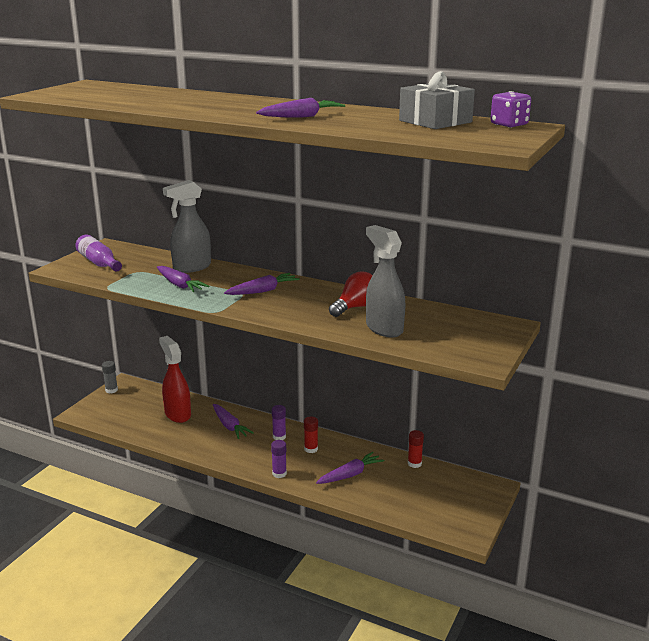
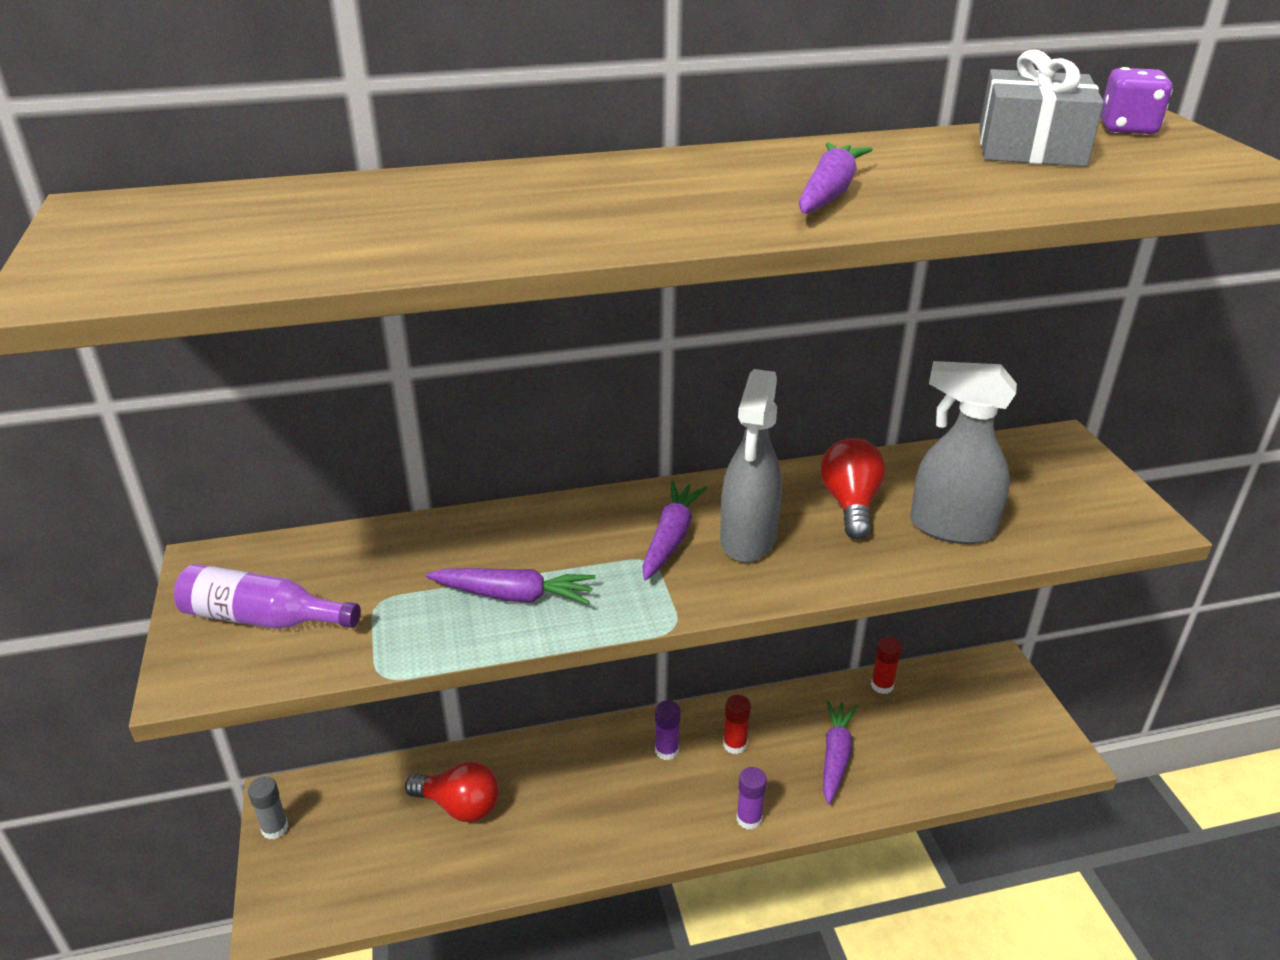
camera: 40 degrees left, 10 degrees up
(177, 414) = (460, 806): red spray bottle -> red light bulb
(191, 267) = (468, 542): grey spray bottle -> grey spray bottle (748, 540)
(229, 426) = (572, 777): purple carrot -> none

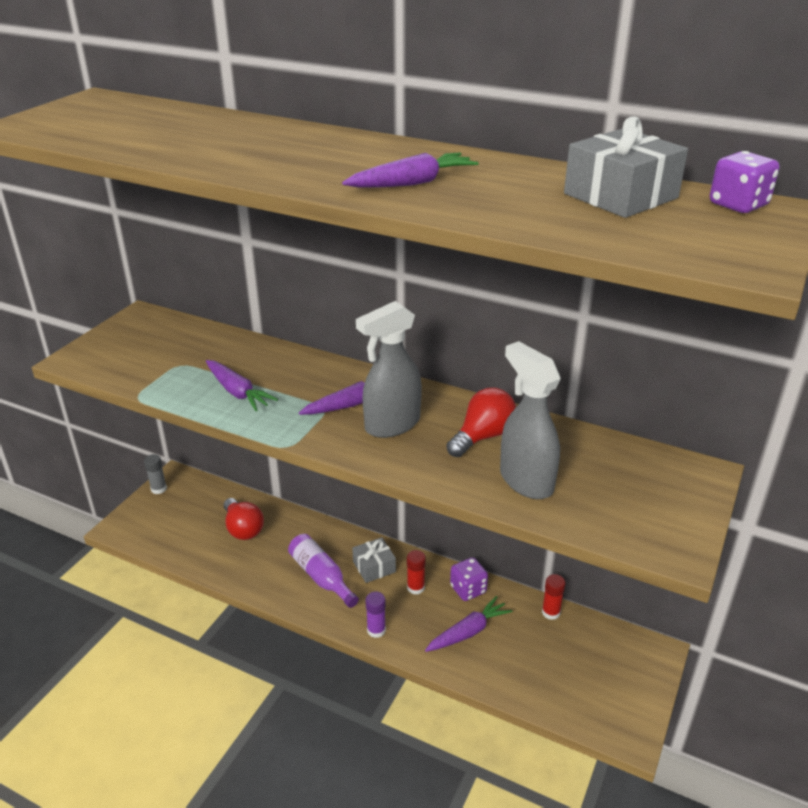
camera: 40 degrees right, 0 degrees up
(262, 618) = (128, 348): purple bottle -> purple bottle (321, 577)
(666, 750) = (374, 567): purple glue stick -> grey gift
(786, 712) = (468, 589): none -> purple dice

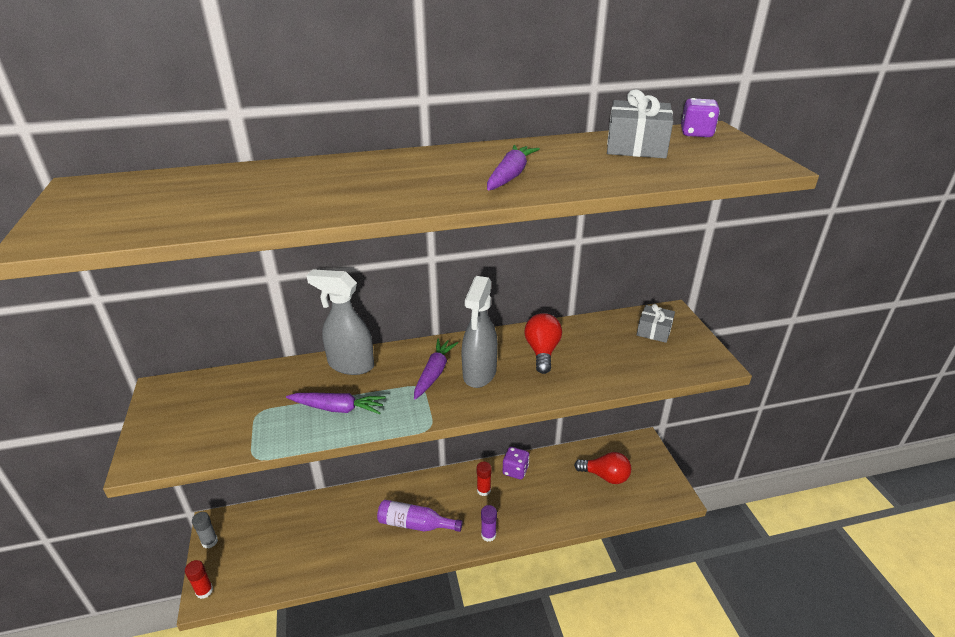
camera: 40 degrees left, 0 degrees up
(243, 529) = (319, 528): red light bulb -> red light bulb (605, 476)
(374, 567) = (443, 494): grey gift -> grey gift (654, 331)
(468, 632) = (542, 497): purple carrot -> none
(525, 480) = (599, 366): grey spray bottle -> grey spray bottle (350, 365)
(551, 612) = (573, 454): red glue stick -> red glue stick (204, 591)

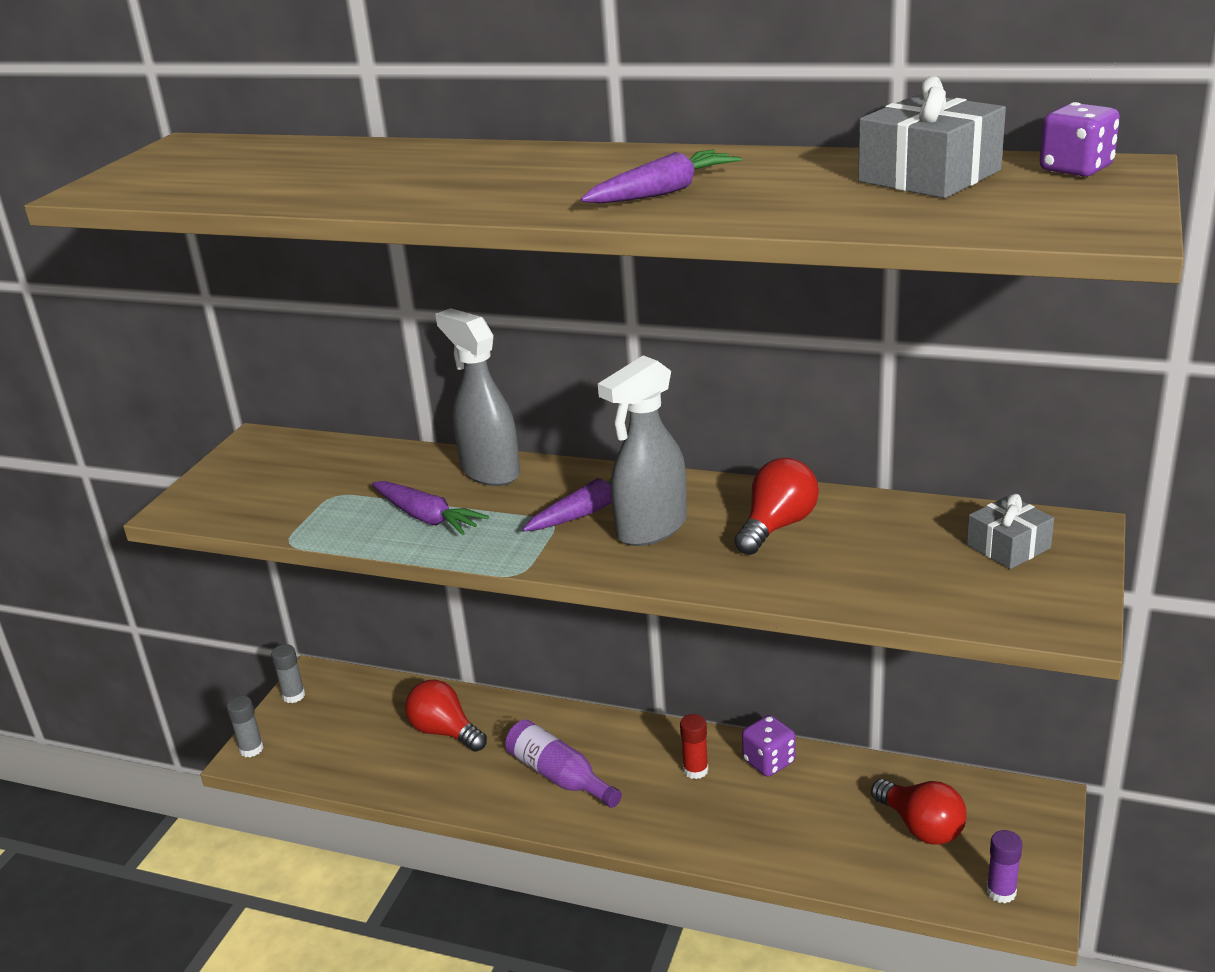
camera: 35 degrees right, 5 degrees down
(204, 591) = (251, 749): red glue stick -> grey glue stick
(329, 525) = (445, 732): none -> red light bulb
(488, 535) = (654, 832): purple glue stick -> purple glue stick (1001, 892)

